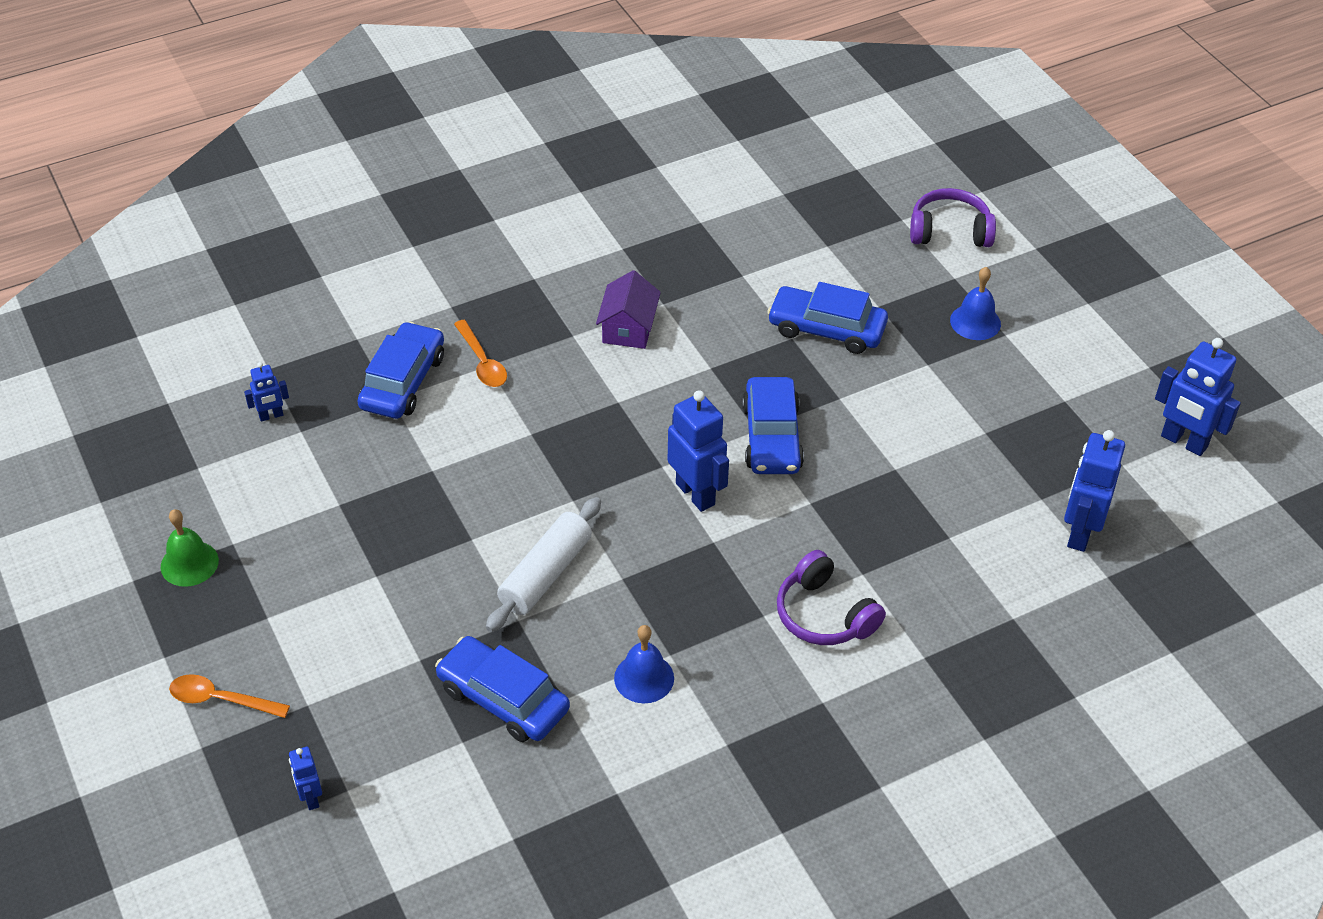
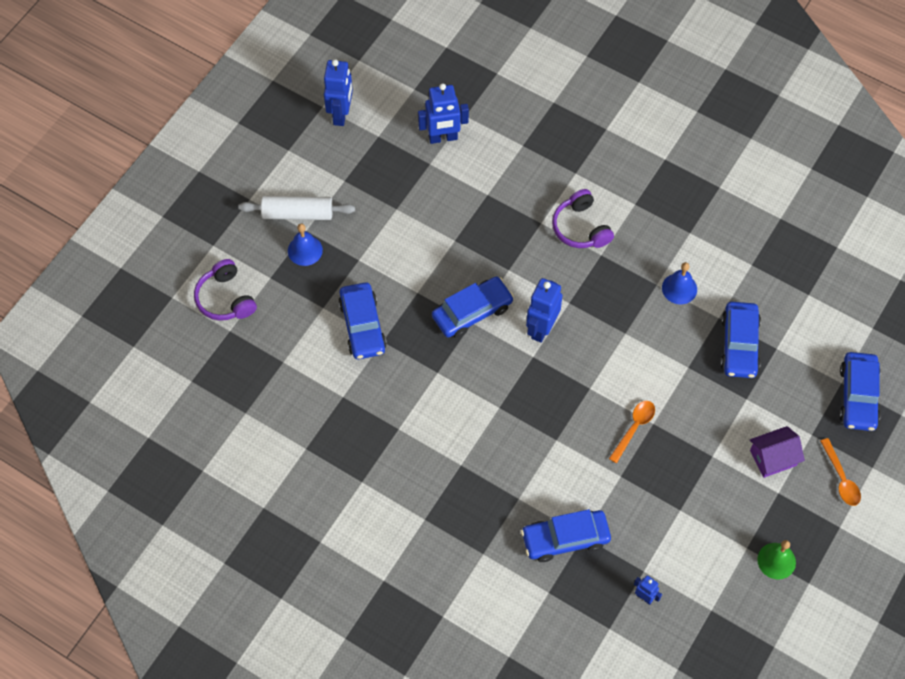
camera: 120 degrees left, 15 degrees up
(310, 798) = (858, 396): blue robot -> blue car
(482, 362) = (518, 503): orange spoon -> orange spoon (634, 428)
(545, 574) = (649, 371): white rolling pin -> white rolling pin (297, 213)
(628, 328) = (433, 436): purple house -> purple house (773, 458)
(824, 614) = (580, 228): purple headphones -> purple headphones turned 135 degrees clockwise

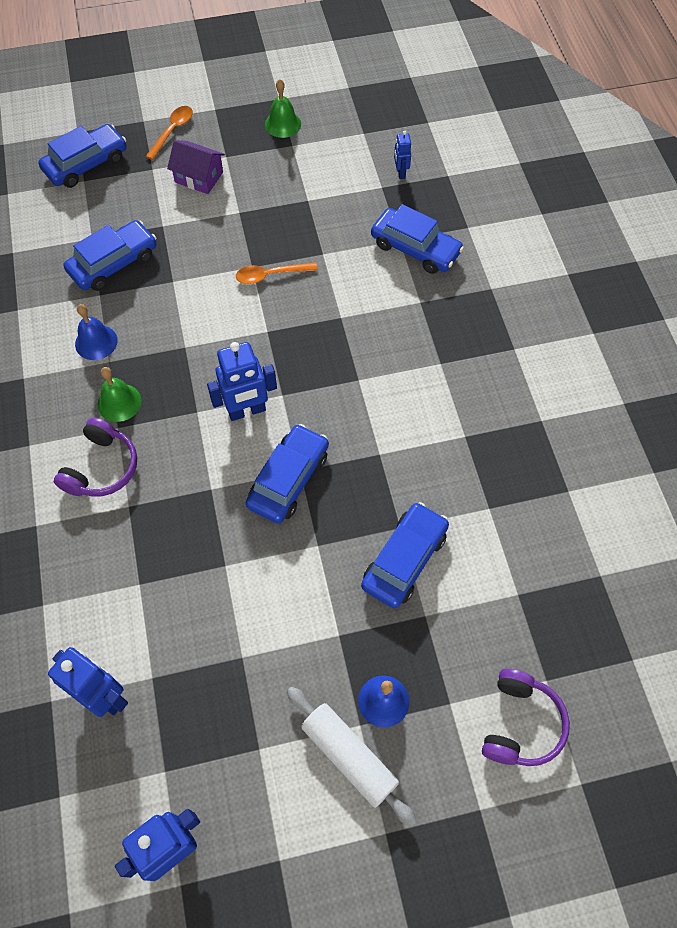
camera: 135 degrees left, 0 degrees up
(472, 312) = (288, 479): blue car -> blue car turned 105 degrees clockwise
(618, 268) = (119, 402): none -> green bell

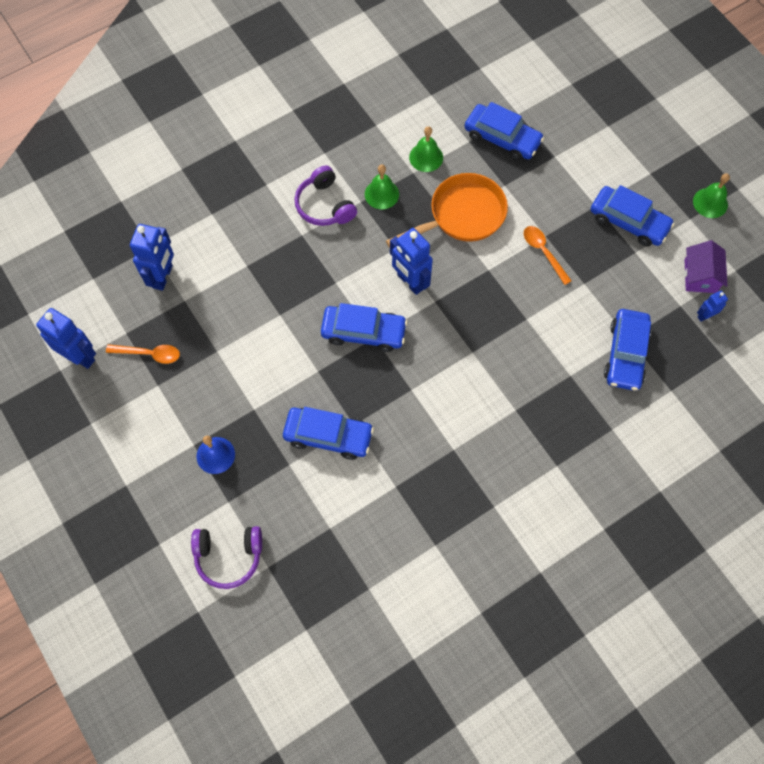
camera: 70 degrees right, 5 degrees up
(86, 164) = (589, 78): blue car -> blue car (628, 222)
(96, 342) = (426, 157): blue bell -> green bell
(101, 467) = (325, 205): purple headphones -> purple headphones turned 60 degrees clockwise
(173, 131) = (656, 124): orange spoon -> orange spoon (149, 354)
(189, 333) = (461, 215): none -> orange pan
(199, 177) = (617, 162): purple house -> purple house (700, 276)
(349, 756) = (170, 445): white rolling pin -> none

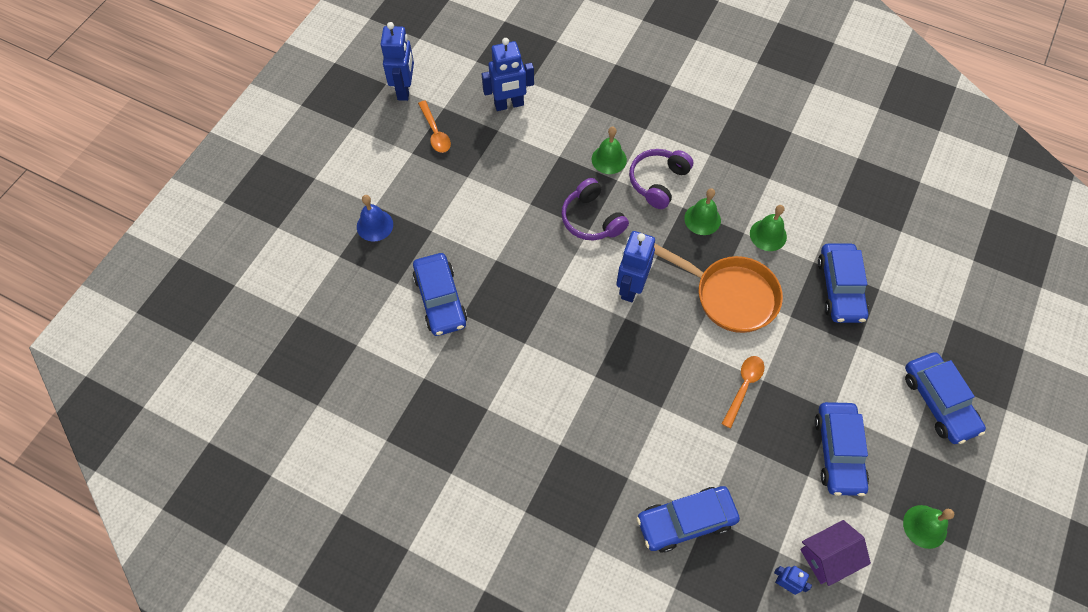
camera: 60 degrees right, 5 degrees down
(229, 556) = (292, 282): purple headphones -> purple headphones (592, 219)
(277, 229) = (609, 159): none -> green bell
(363, 332) = (556, 276): blue car -> blue car (938, 402)

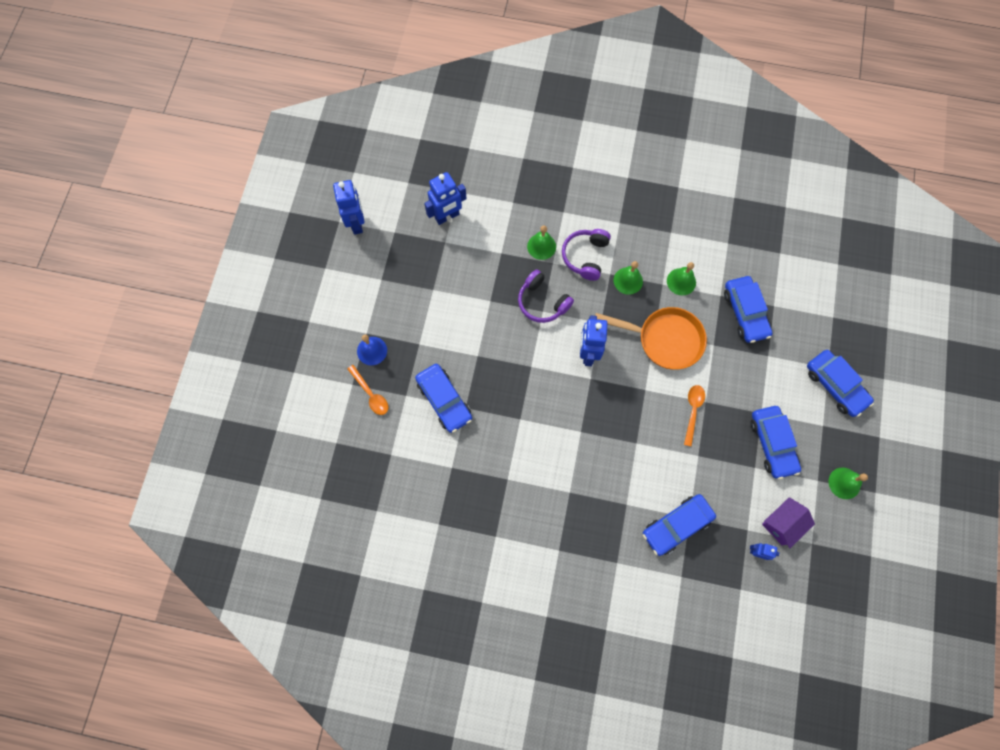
camera: 15 degrees left, 10 degrees up
(435, 133) = (395, 257): orange spoon -> orange spoon (371, 394)

